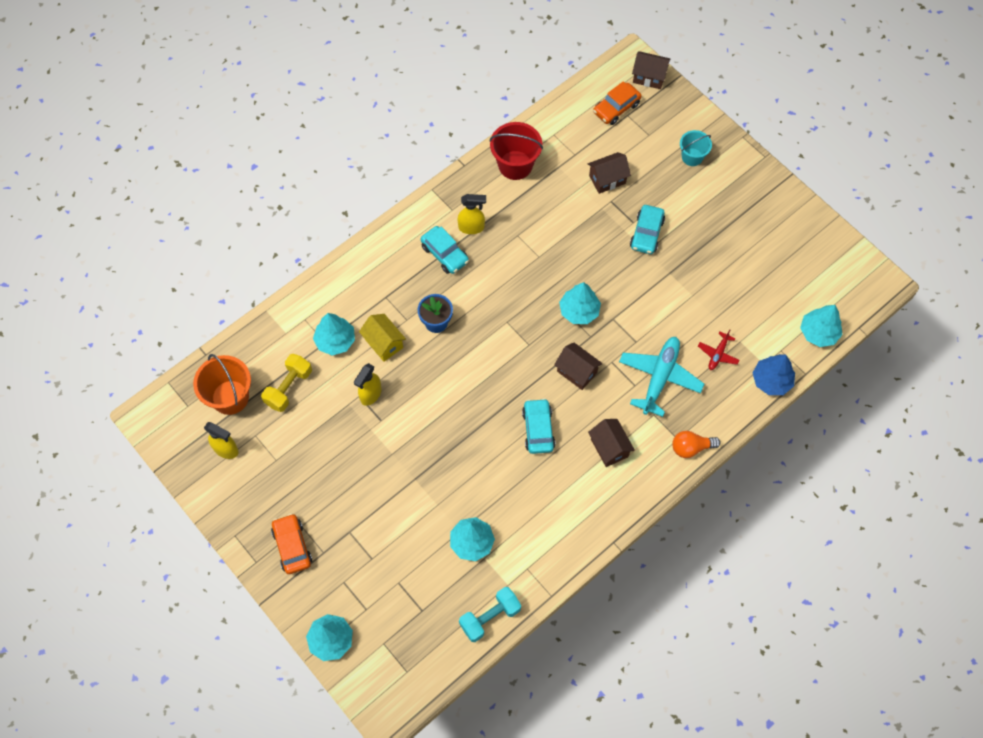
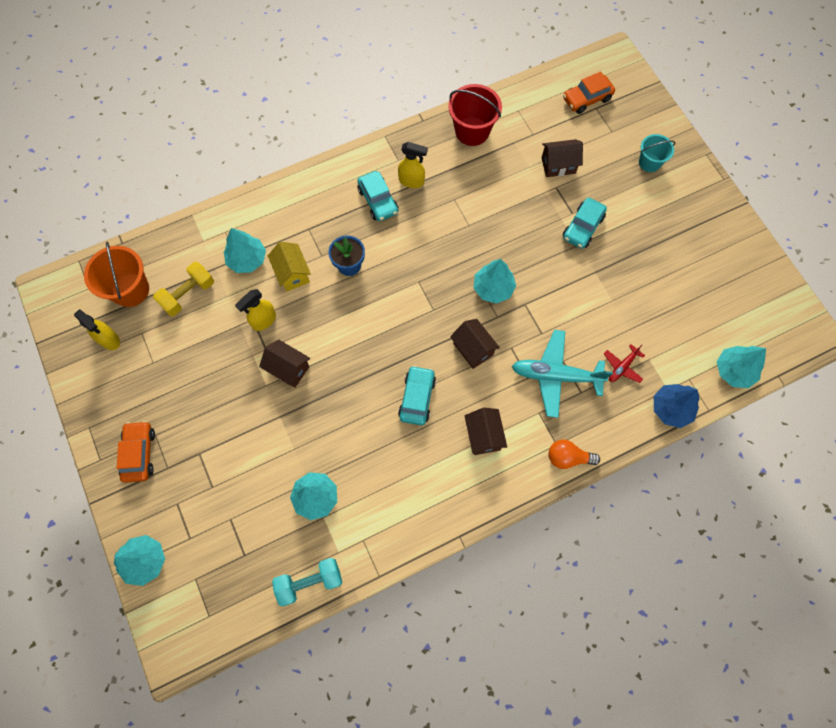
camera: 15 degrees right, 5 degrees up
(649, 77) = (627, 76): brown house -> brown house (288, 369)
(659, 377) = (555, 376): turquoise plane -> turquoise plane turned 120 degrees counterclockwise

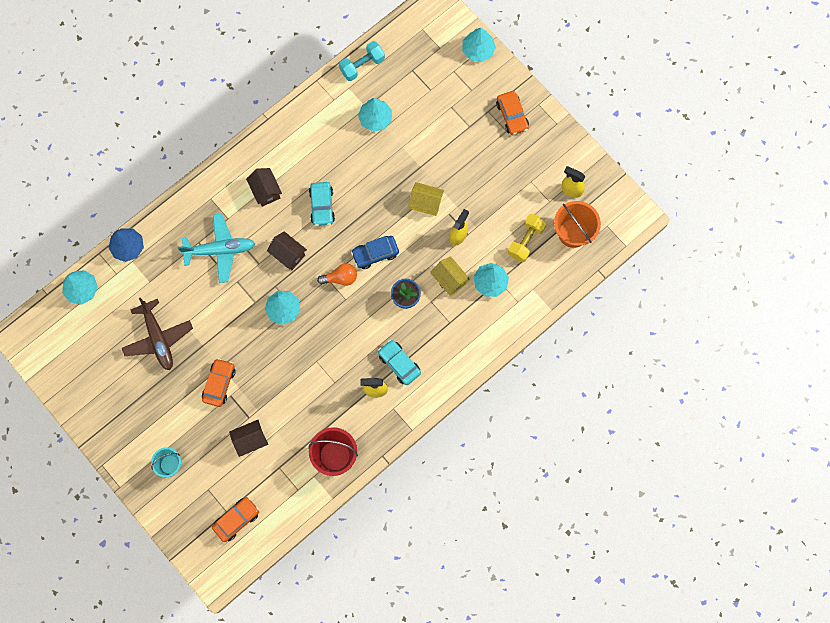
camera: 165 degrees right, 5 degrees up
(288, 369) = (426, 203): brown house -> yellow house
(368, 324) = (375, 254): none -> blue car
(568, 457) = (200, 191): orange light bulb -> orange light bulb (340, 278)
(582, 227) = (219, 384): turquoise car -> orange car
(622, 367) = (169, 270): red plane -> none
(646, 292) = (158, 338): none -> brown plane

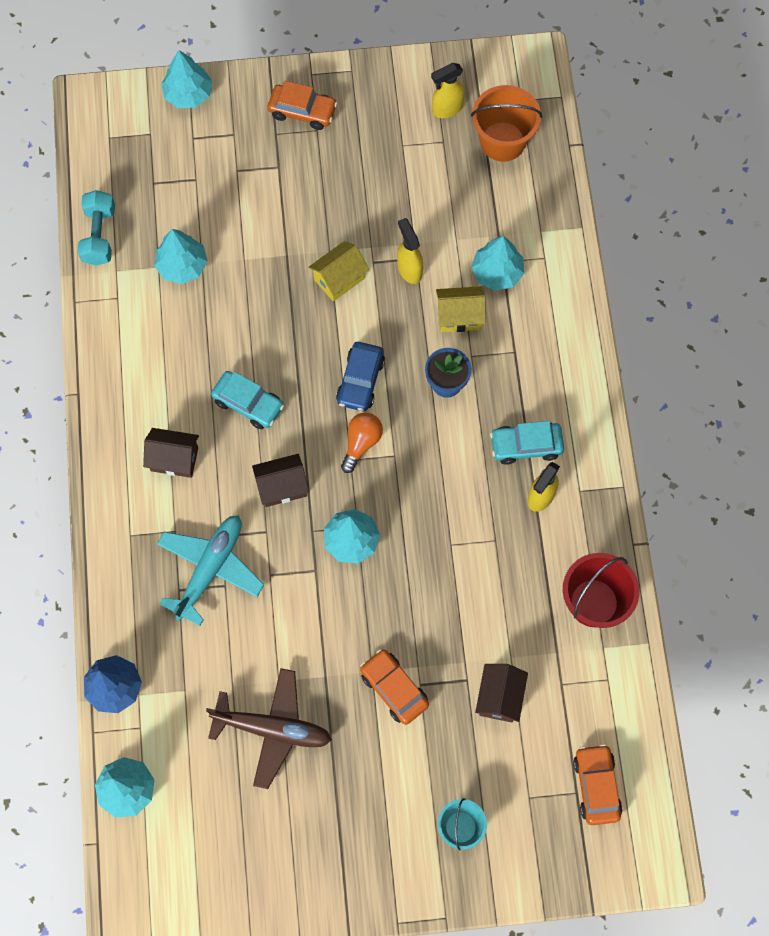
camera: 55 degrees left, 5 degrees down
(526, 241) = (474, 199): yellow dumbbell -> none

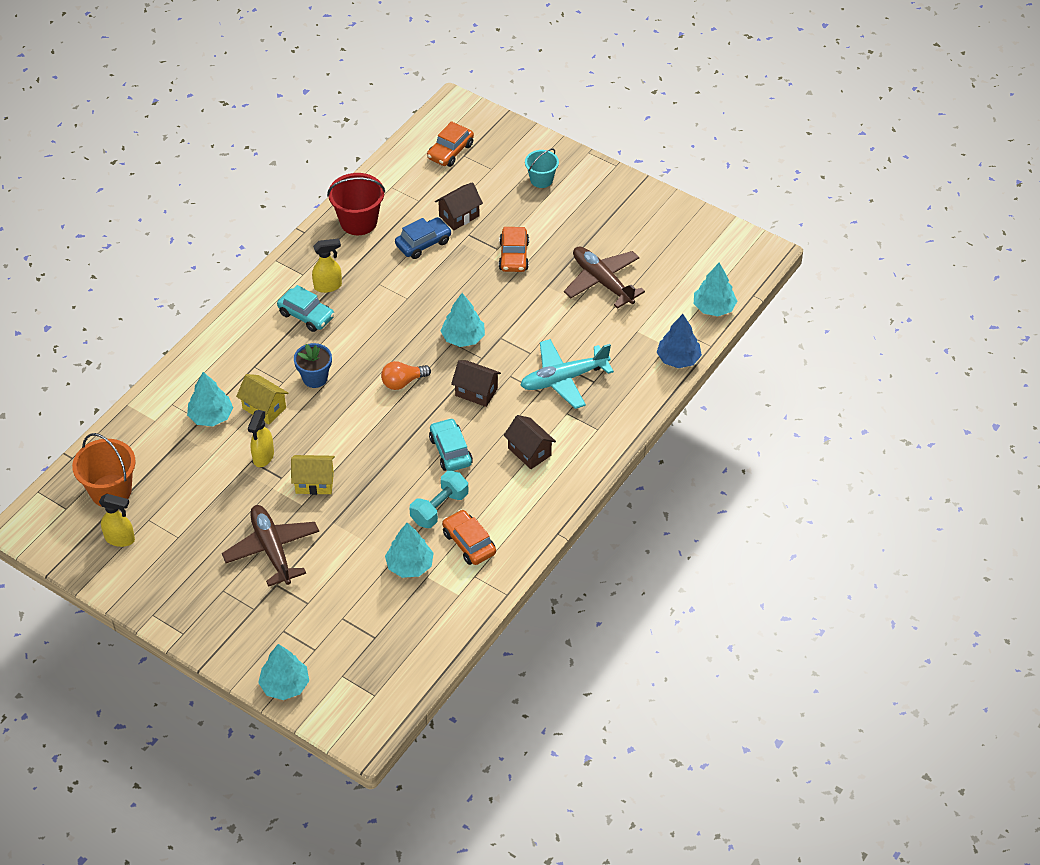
camera: 140 degrees left, 20 degrees down
(99, 235) = (448, 627): turquoise dumbbell -> turquoise dumbbell (439, 508)
(302, 111) = (218, 611): orange car -> orange car (469, 543)
(313, 193) = (272, 549): none -> brown plane
(360, 381) = (366, 415): blue car -> blue car (423, 243)

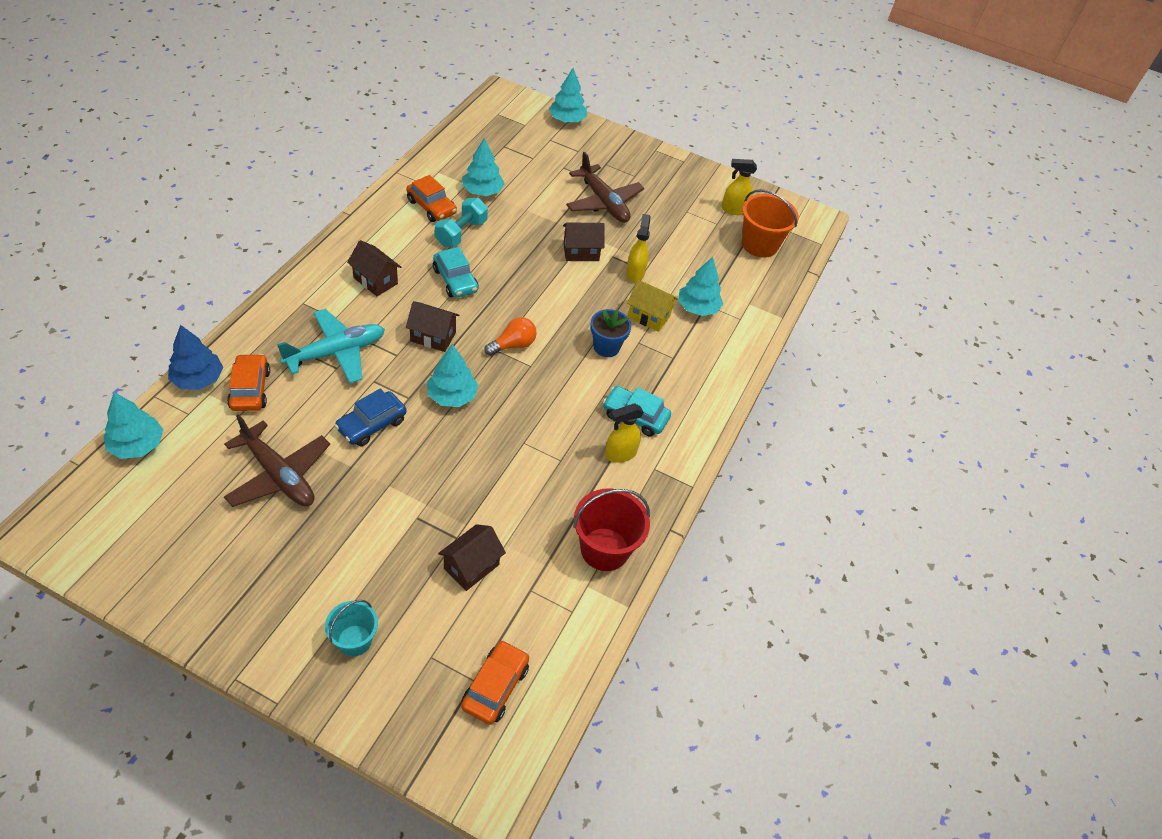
camera: 165 degrees right, 0 degrees up
(314, 483) = (581, 252): yellow house -> brown house
(423, 243) = (514, 520): blue car -> blue car (371, 424)
(513, 256) = (394, 507): orange car -> orange car (250, 389)

